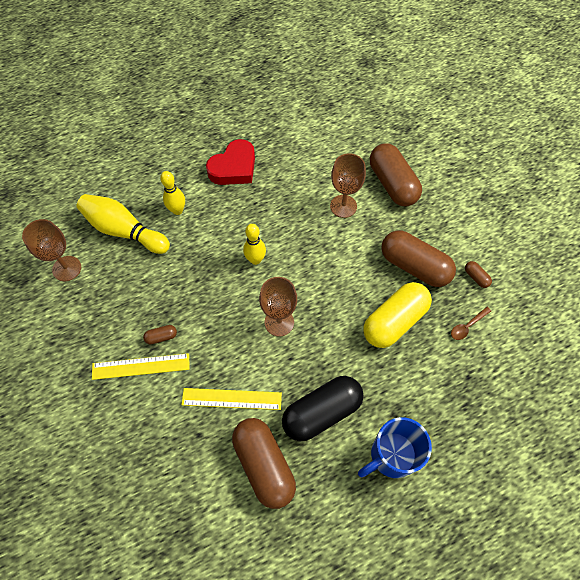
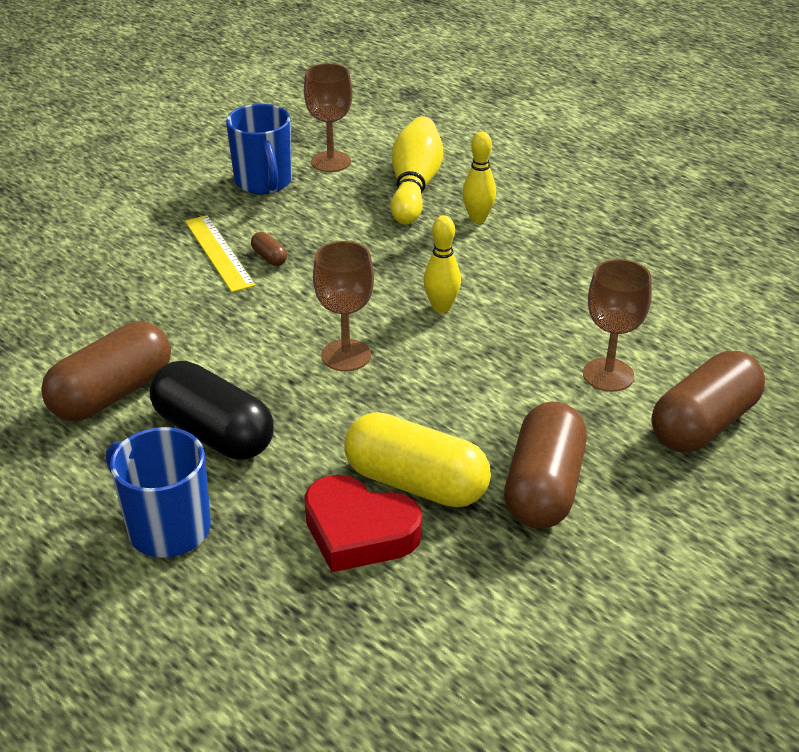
camera: 70 degrees right, 25 degrees down
(69, 316) = (264, 182): none -> blue mug
(231, 399) = (202, 340): yellow ruler -> none
(234, 168) = (592, 247): red heart -> red heart (359, 531)
(467, 326) = (458, 585): brown spoon -> none
(476, 277) = (574, 580): brown capsule -> none

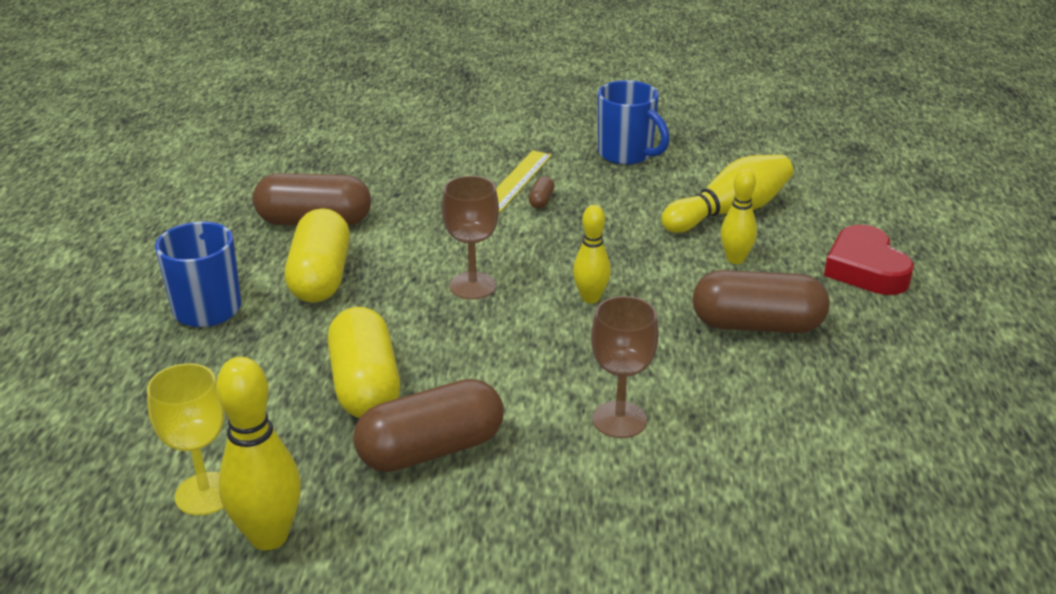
camera: 50 degrees right, 5 degrees down
(214, 433) = (321, 277): black capsule -> yellow capsule
(264, 182) = (627, 154): blue mug -> blue mug turned 75 degrees counterclockwise
(331, 162) = (699, 164): brown goblet -> none
(359, 531) = (285, 385): red heart -> red heart (865, 269)
(463, 652) = (205, 494): none -> yellow goblet
(561, 634) = (269, 536): none -> yellow bowling pin
(703, 424) = (623, 504): brown capsule -> brown capsule (757, 325)

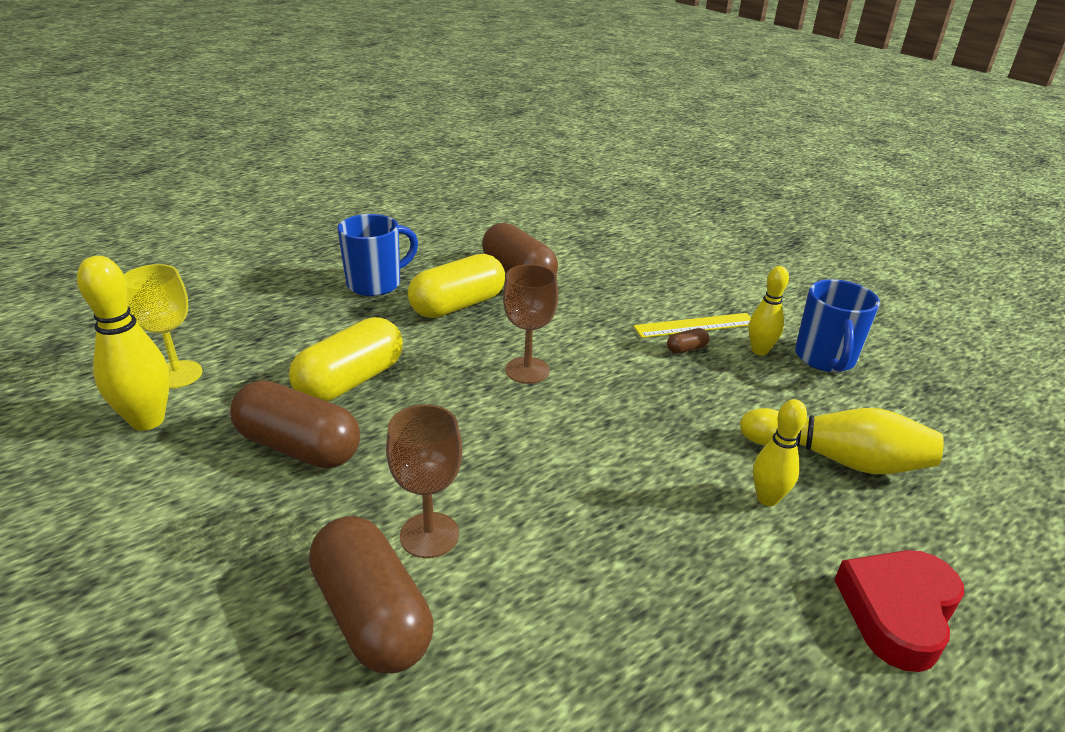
camera: 50 degrees right, 0 degrees up
(590, 298) = (586, 436): yellow bowling pin -> yellow bowling pin (759, 351)
(757, 325) = (678, 565): brown capsule -> brown capsule (372, 615)

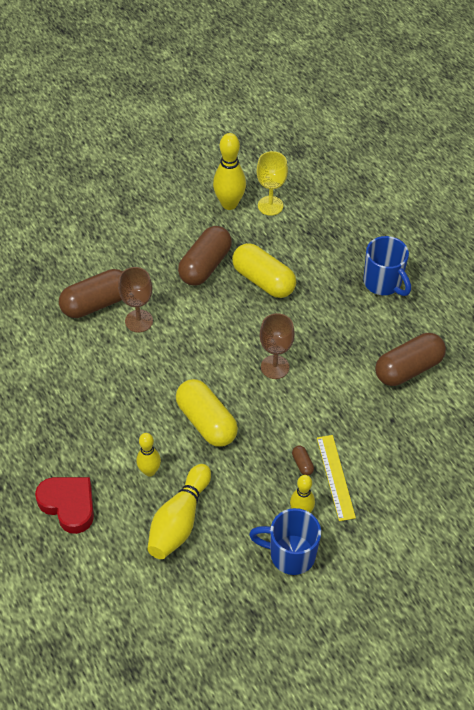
camera: 95 degrees right, 20 degrees up
(458, 305) = (355, 330): yellow capsule -> yellow capsule (206, 422)

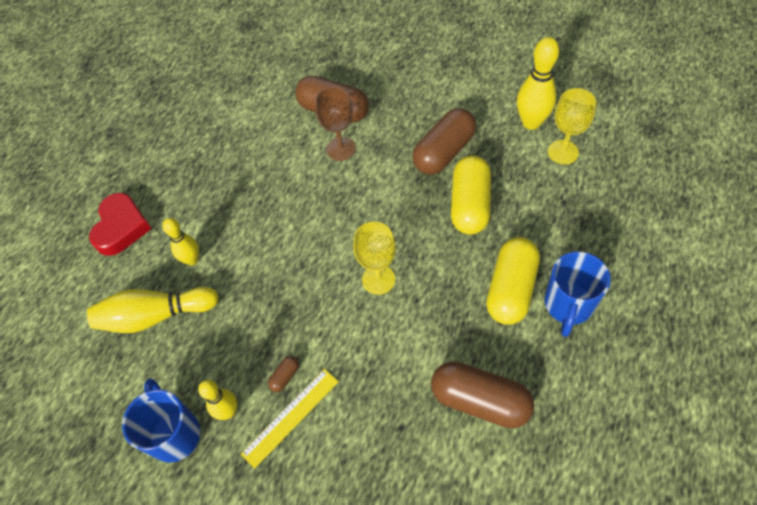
camera: 60 degrees right, 5 degrees up
(205, 265) = (444, 152): brown capsule -> brown capsule turned 45 degrees counterclockwise
(206, 422) = (274, 267): yellow capsule -> yellow capsule (510, 289)
(275, 367) = (378, 279): brown goblet -> yellow goblet

